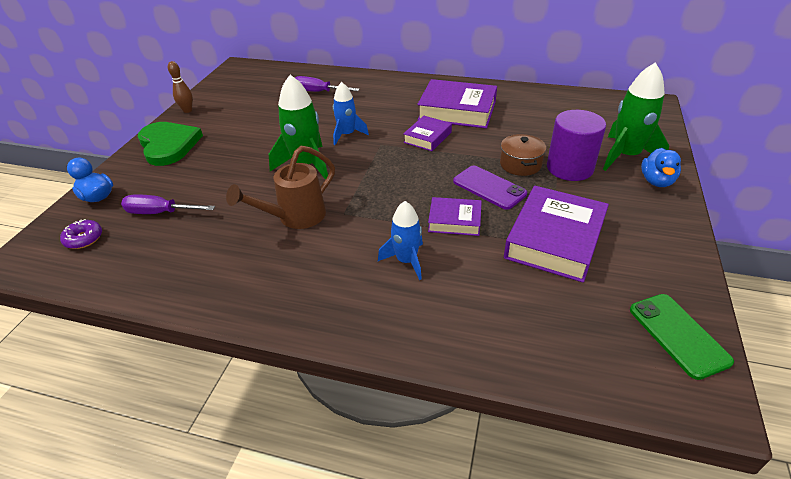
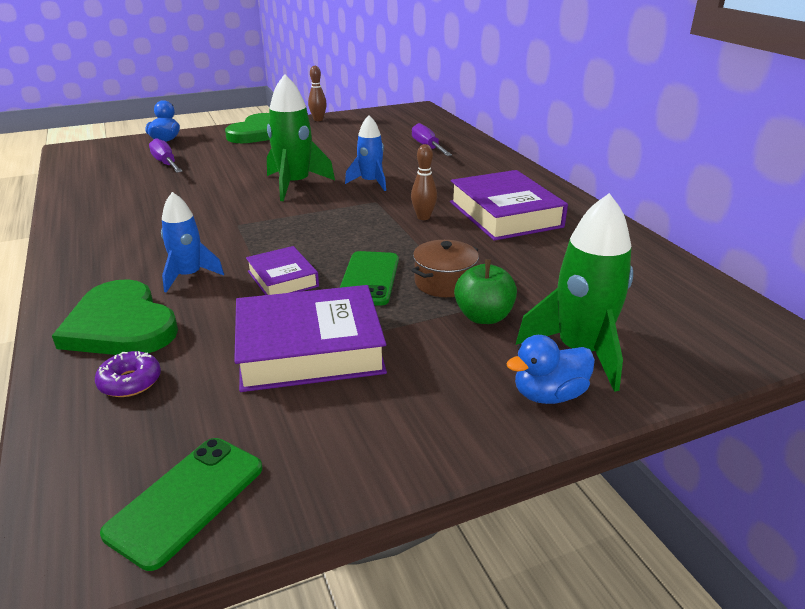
camera: 50 degrees right, 10 degrees down
(84, 239) = (112, 155): purple donut -> purple donut (130, 382)
(295, 217) = (209, 208): brown watering can -> none
(427, 137) = (423, 217): purple book -> brown bowling pin
(452, 315) = (121, 325): none -> green heart
(489, 187) = (369, 278): purple phone -> green phone
(569, 168) = (483, 317): purple cylinder -> green apple

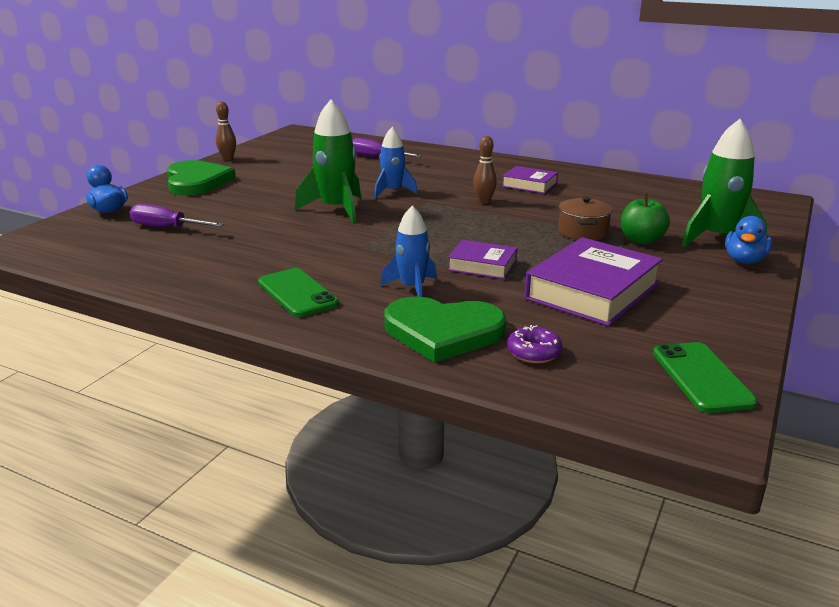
camera: 40 degrees left, 5 degrees down
(369, 278) = (536, 245): green phone -> green phone (297, 293)
(505, 214) = (529, 185): purple book -> purple book, size x0.55

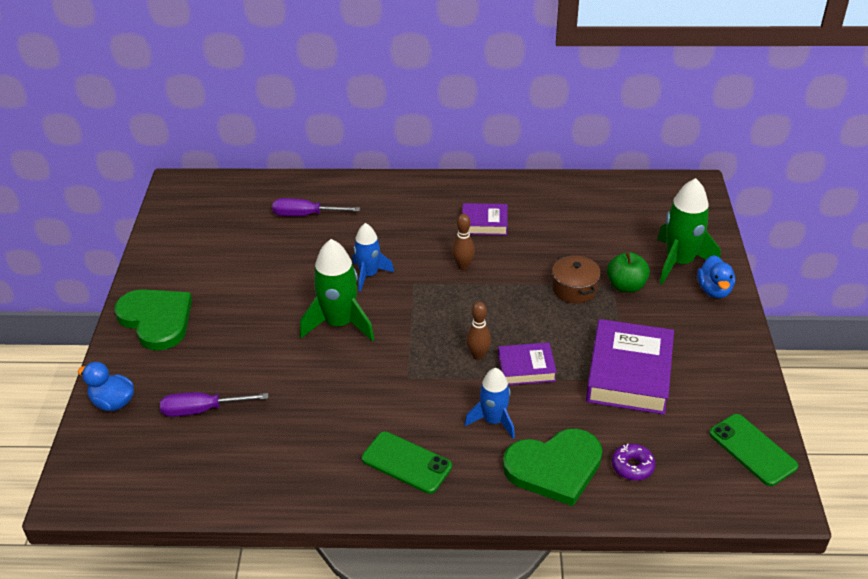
camera: 25 degrees left, 15 degrees up
(228, 159) = (150, 265): brown bowling pin -> brown bowling pin (478, 355)

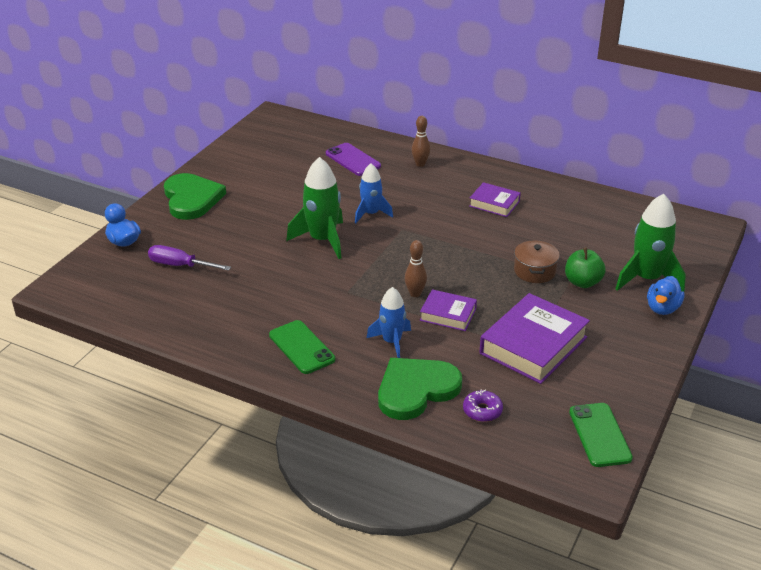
camera: 25 degrees right, 5 degrees down
(305, 215) = (353, 160): purple screwdriver -> purple phone
(463, 266) = (452, 229): brown bowling pin -> brown bowling pin (420, 164)
(554, 467) = (416, 390): green heart -> green heart turned 135 degrees clockwise

